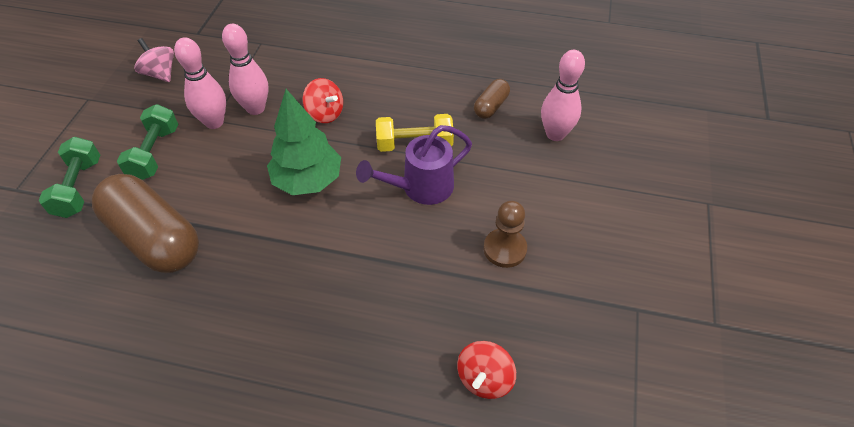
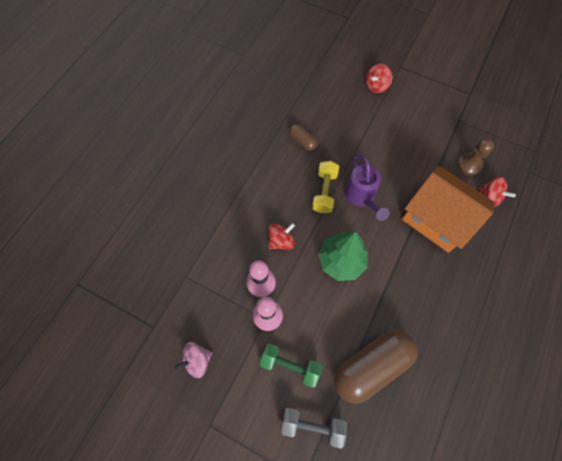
camera: 75 degrees left, 15 degrees up
(79, 188) = (312, 426): green dumbbell -> grey dumbbell
(412, 295) = (437, 218): none -> orange house
(505, 249) = (414, 166): brown pawn -> brown pawn (469, 165)
(555, 134) = (335, 115): pink bowling pin -> none
(644, 176) = (376, 86): none -> red spinning top

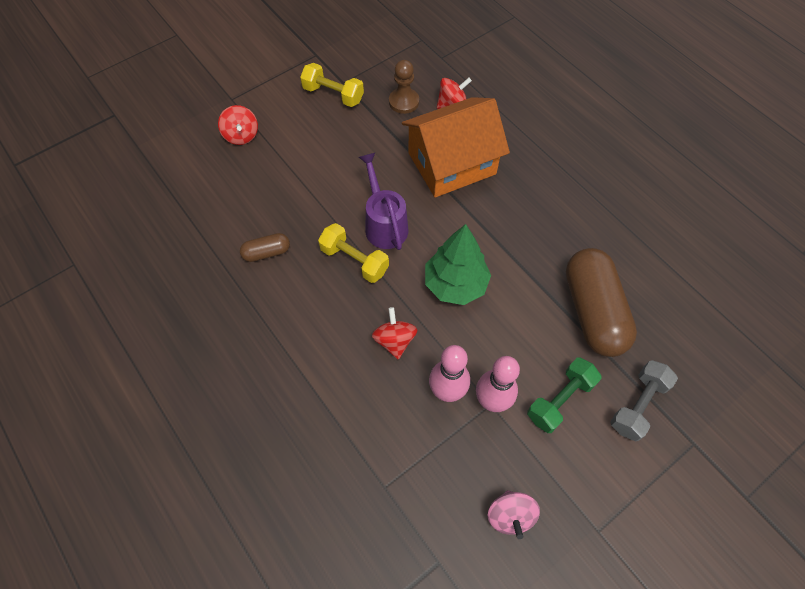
camera: 65 degrees left, 5 degrees down
(361, 197) = (384, 224): purple watering can -> purple watering can turned 120 degrees counterclockwise
(444, 120) = (333, 94): none -> yellow dumbbell

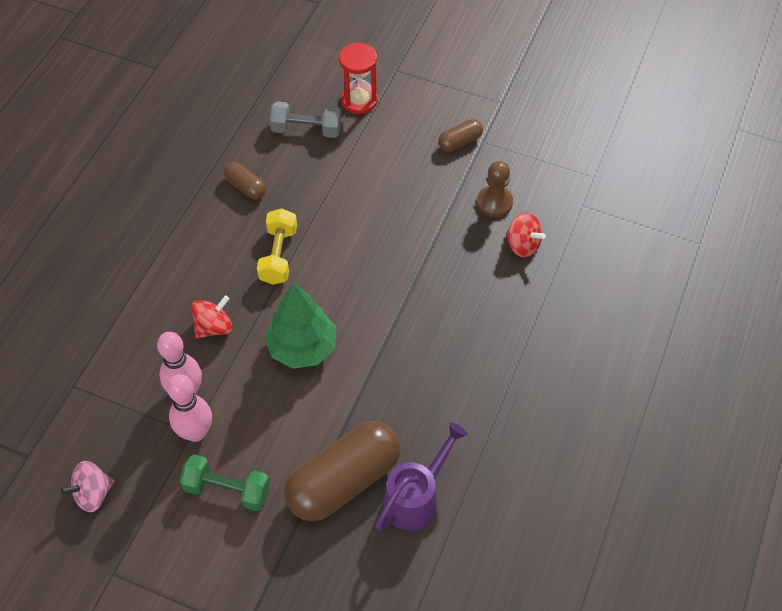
camera: 60 degrees right, 5 degrees down
(241, 135) = (359, 100): red spinning top -> red hourglass
(333, 94) = (460, 142): yellow dumbbell -> brown capsule
(384, 224) = (334, 258): purple watering can -> purple watering can (416, 497)
(451, 163) = (444, 279): orange house -> none
(637, 405) = (259, 562): grey dumbbell -> grey dumbbell (306, 130)

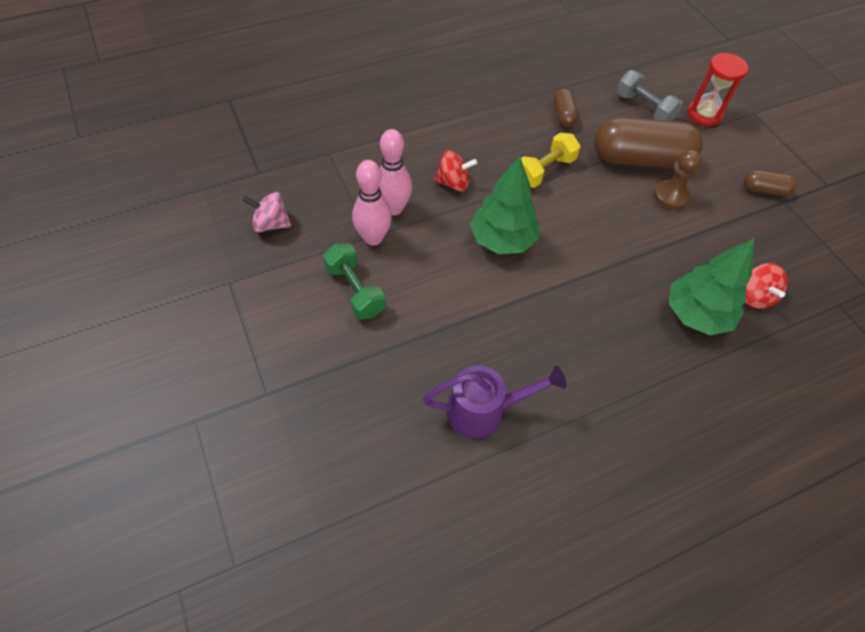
camera: 40 degrees right, 0 degrees up
(343, 481) = (441, 352): brown capsule -> brown capsule (640, 159)
(494, 202) = (757, 250): brown pawn -> brown pawn (671, 196)
(496, 294) = (696, 315): none -> green tree

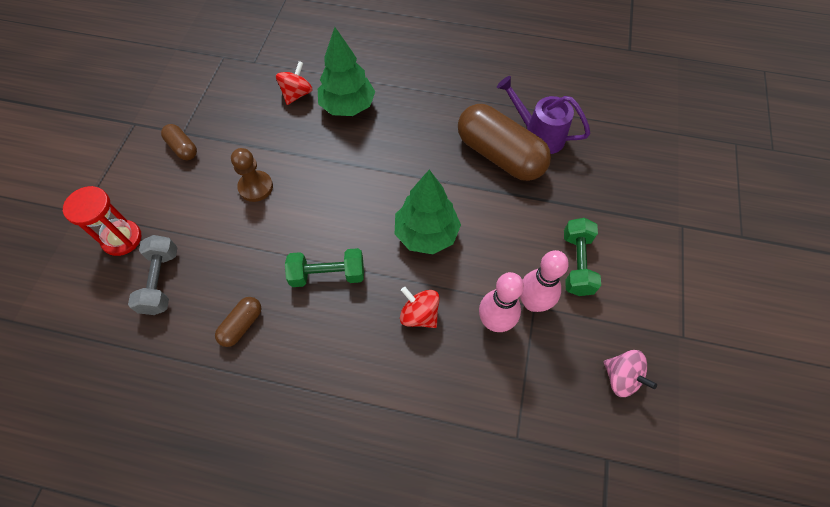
camera: 140 degrees left, 5 degrees up
(544, 171) = (328, 274): yellow dumbbell -> green dumbbell
(640, 159) = (235, 232): brown capsule -> brown capsule (499, 155)

